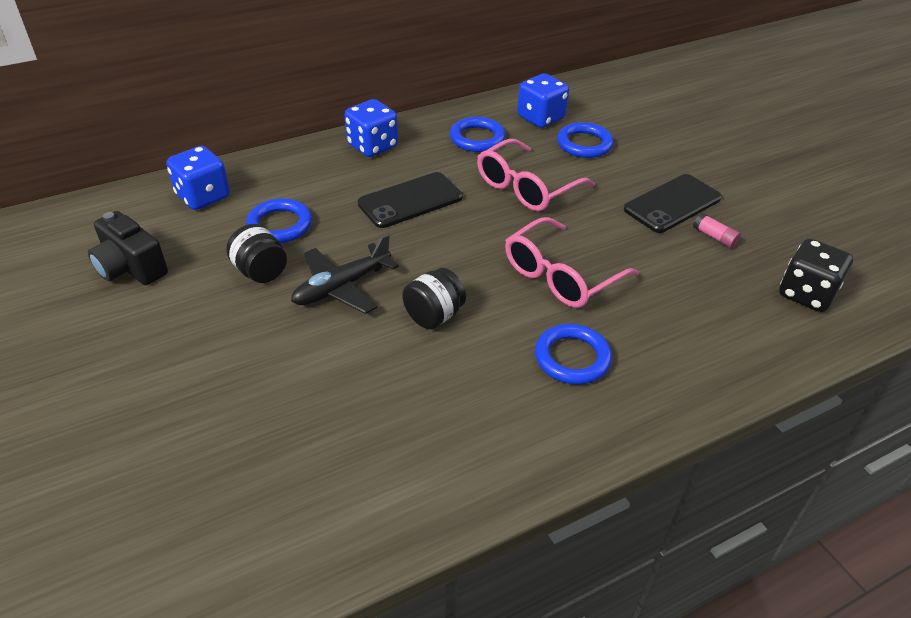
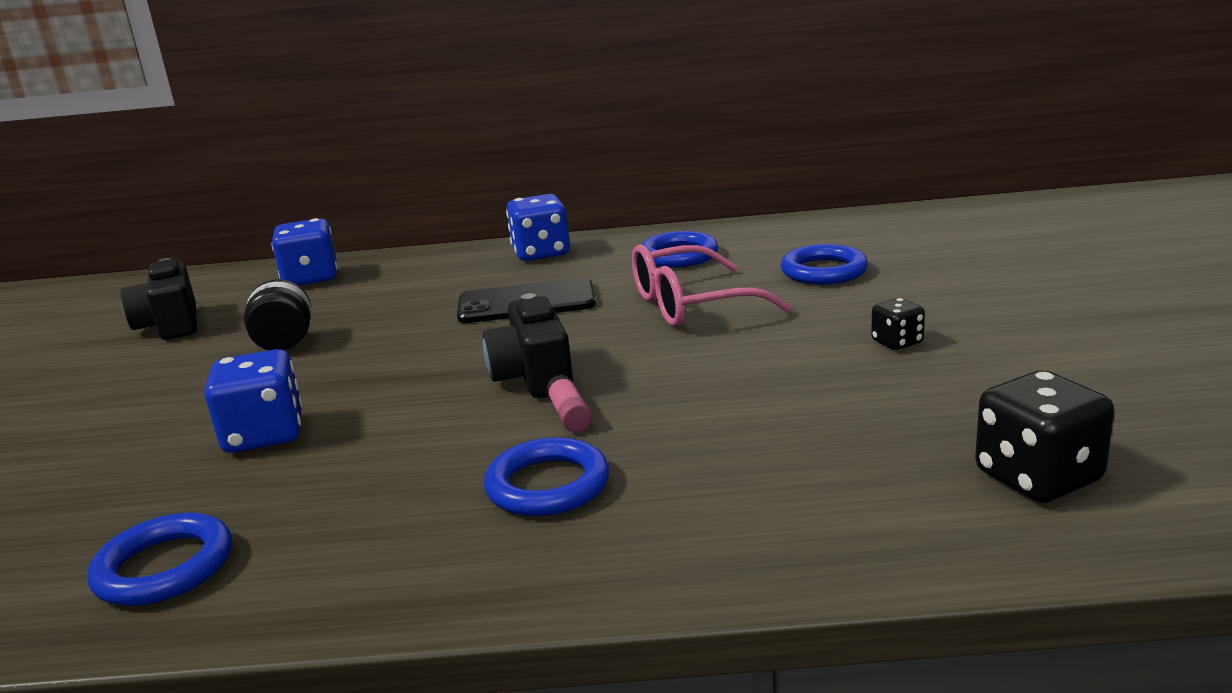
camera: 30 degrees right, 20 degrees down
(280, 225) = (355, 308): blue ring -> blue ring (164, 567)
(342, 287) = (350, 368): black plane -> none
(434, 316) = (420, 410): black jar -> none
(481, 271) = (533, 376): none -> black camera
(540, 118) = (788, 243): blue dice -> blue dice (264, 435)
(561, 275) = (636, 396): pink glasses -> none
(672, 204) = (897, 342): black phone -> black dice
(714, 237) = (931, 386): pink glue stick -> pink glue stick (570, 416)

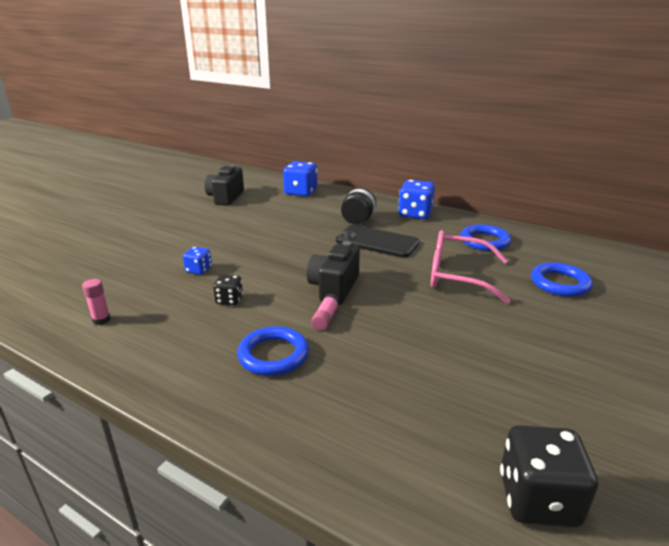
camera: 30 degrees right, 5 degrees up
(164, 567) = (101, 320): blue ring -> pink glue stick
(264, 435) = (199, 270): blue dice -> blue dice, size x0.55
(284, 344) = (255, 224): black jar -> black jar (358, 221)
(897, 342) = (552, 353): black dice -> black dice (229, 300)

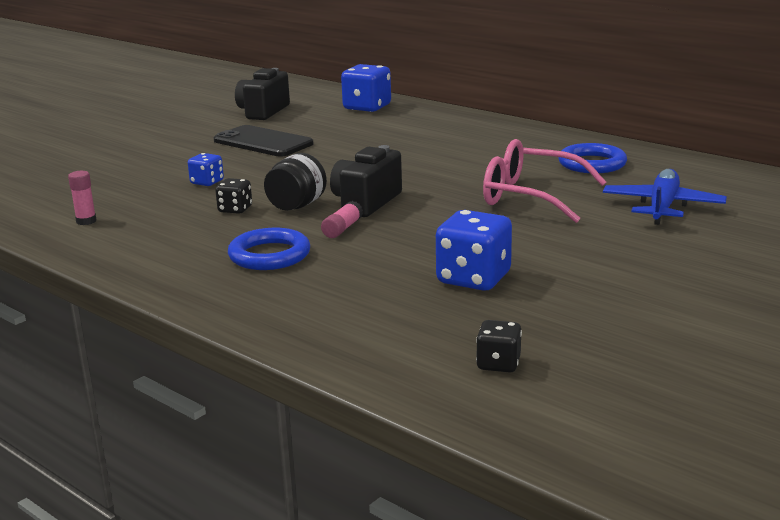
camera: 10 degrees right, 5 degrees down
(358, 221) = (430, 139): black jar -> black jar (296, 206)
(377, 242) = (444, 161): black phone -> black phone (263, 142)
(415, 214) = (514, 134): blue dice -> blue dice (473, 279)
(538, 499) = (498, 364): black dice -> black dice, size x0.55
(560, 283) = (662, 207): blue ring -> blue plane

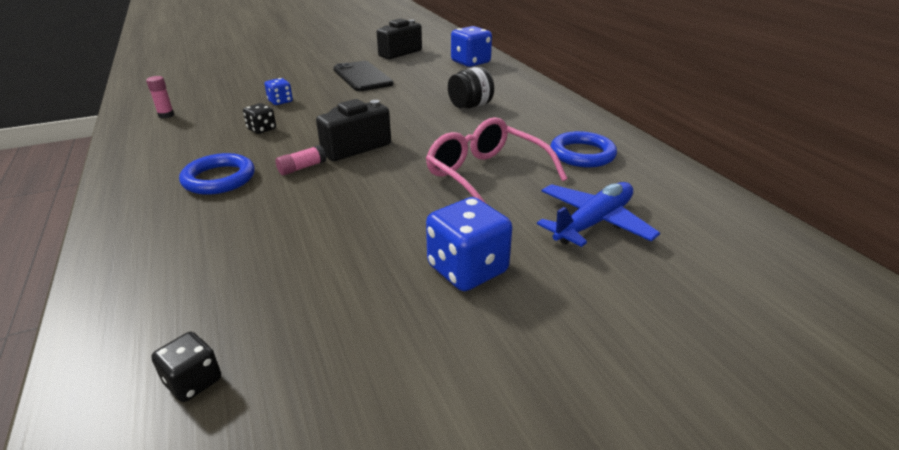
camera: 25 degrees right, 10 degrees up
(296, 206) = (304, 137): black jar -> black jar (470, 106)
(473, 279) = (321, 256): blue dice -> blue dice (467, 269)

